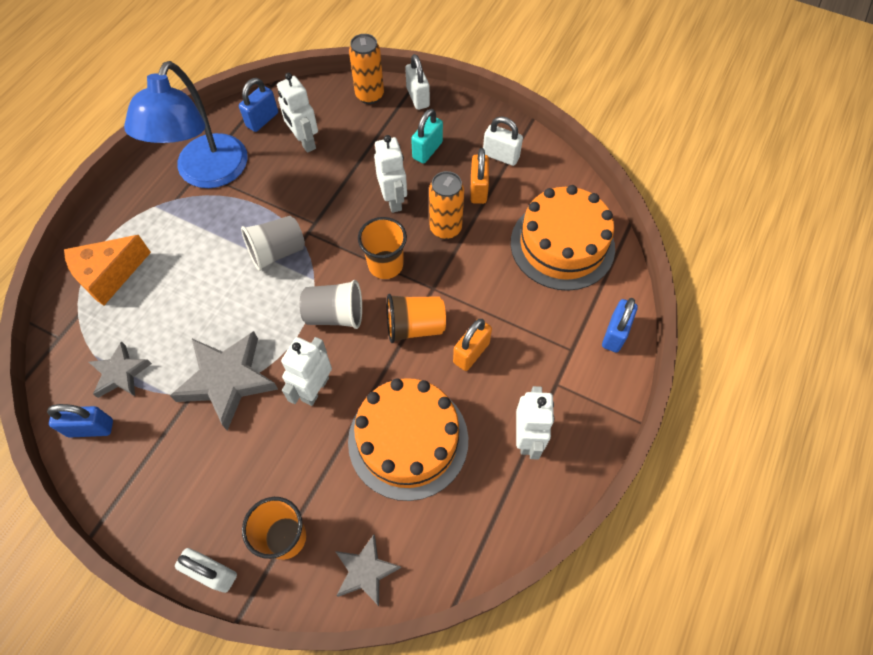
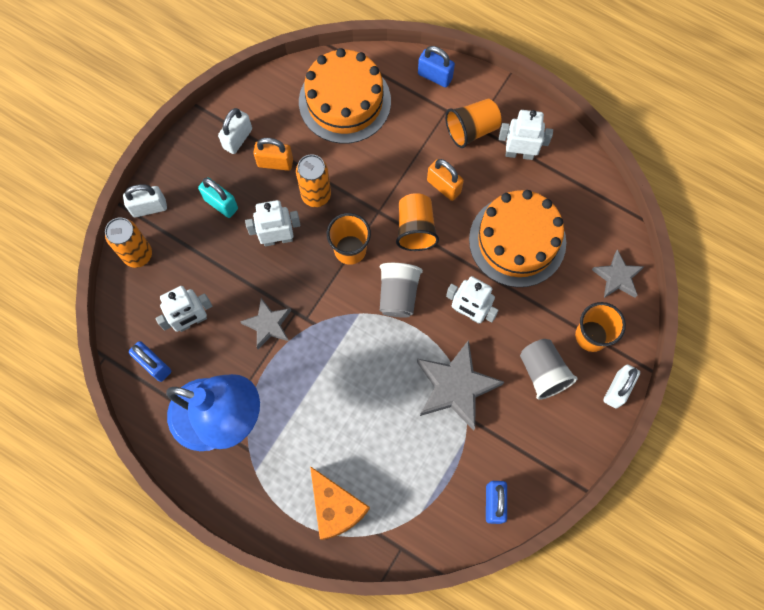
camera: 85 degrees left, 10 degrees up
(120, 373) = (442, 483): grey star -> grey star (268, 325)
(277, 252) = (325, 346): grey cup -> grey cup (543, 372)
(550, 379) = (471, 130): none -> orange cup

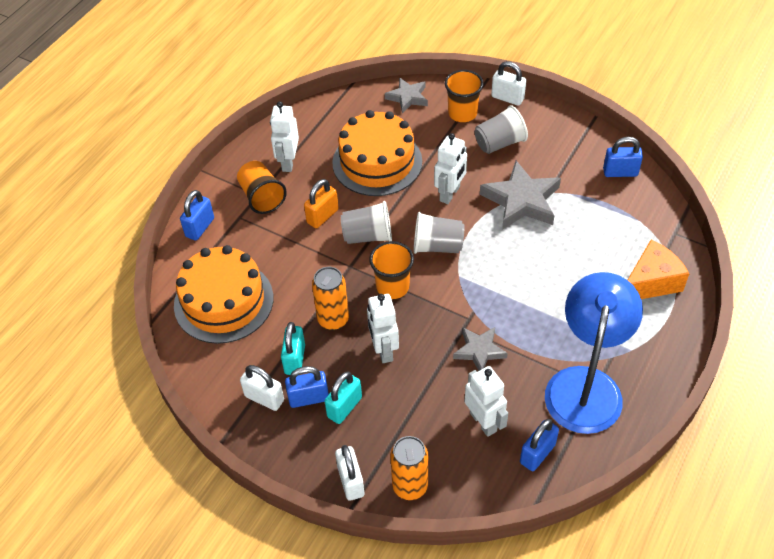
camera: 90 degrees left, 20 degrees down
(233, 174) = (308, 398): none -> blue padlock
(275, 163) = (295, 359): orange padlock -> turquoise padlock
(415, 229) = (368, 236): orange cup -> grey cup

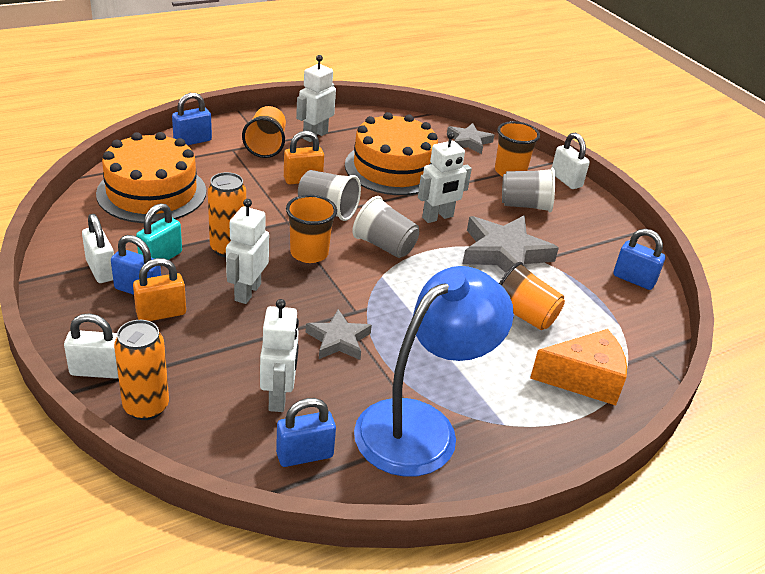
camera: 25 degrees right, 15 degrees down
(344, 407) = (161, 313): turquoise padlock -> orange padlock
(351, 481) = (97, 371): white padlock -> white padlock turned 75 degrees clockwise
(576, 251) = (524, 315): none -> orange cup

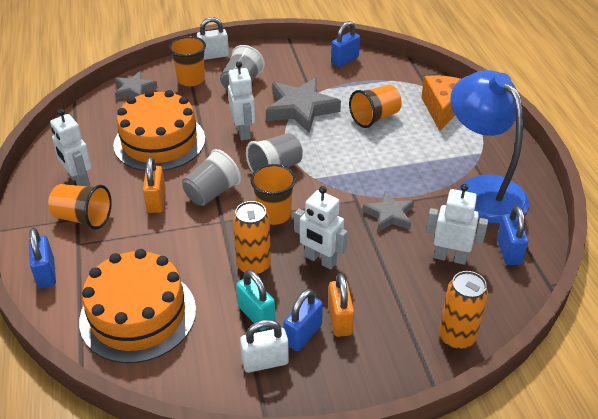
camera: 70 degrees left, 5 degrees up
(97, 371) = (410, 368): white padlock -> none

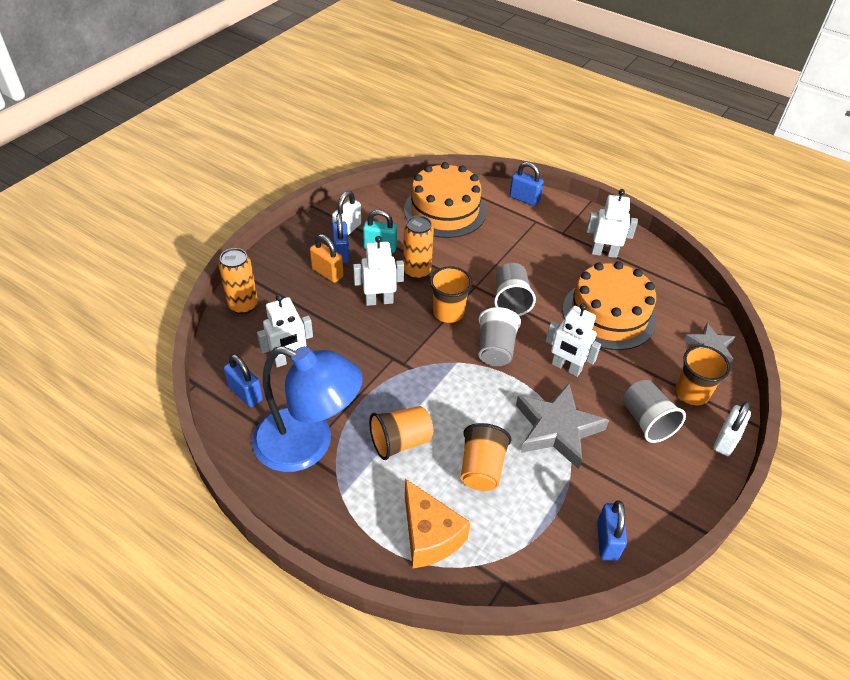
camera: 135 degrees right, 5 degrees up
(83, 218) = (559, 235): orange cup -> orange cup (400, 442)
(156, 201) = (536, 272): orange padlock -> none
(389, 215) = (365, 366): grey star -> none

